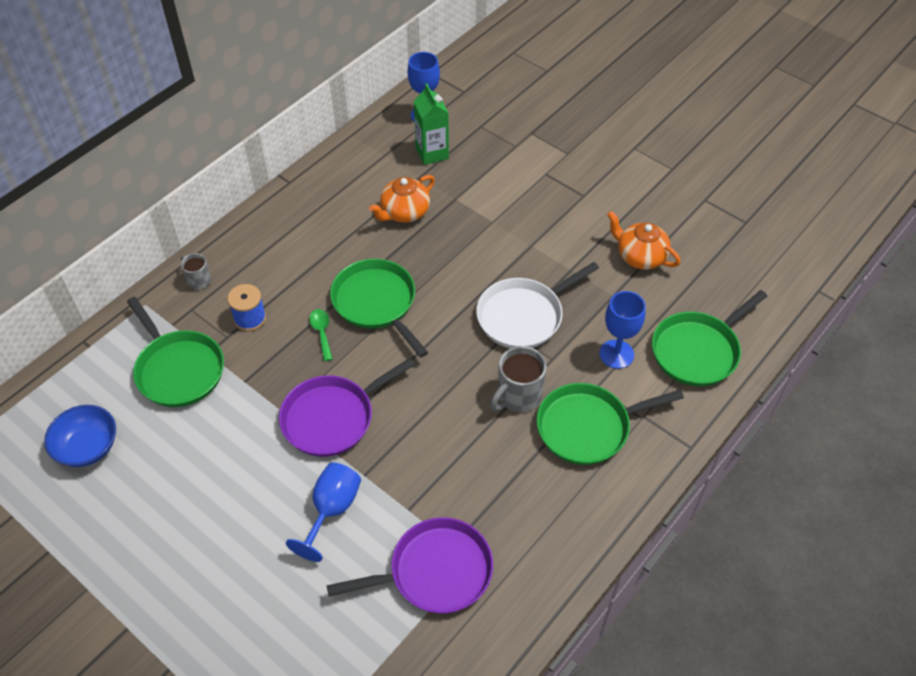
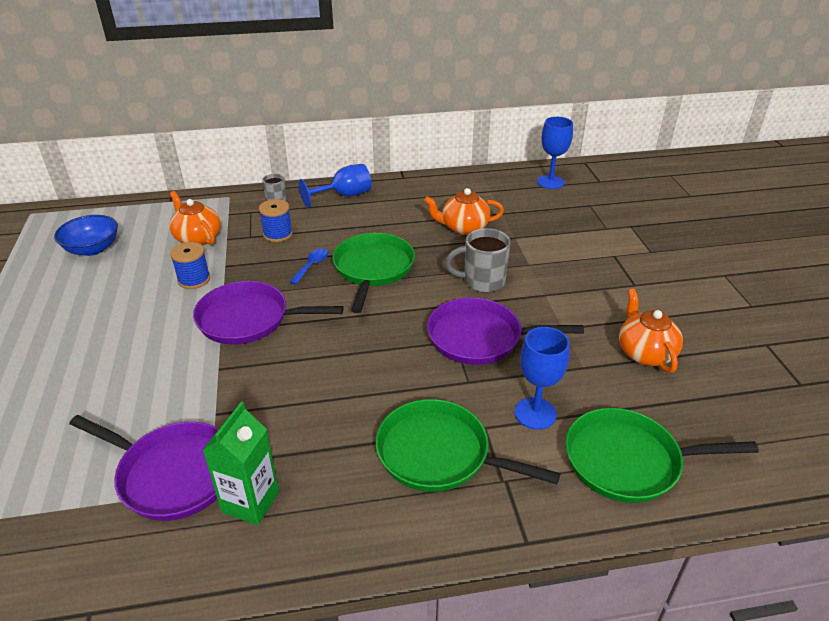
camera: 40 degrees right, 15 degrees down
(178, 370) = (198, 238): green pan -> orange teapot
(234, 413) = (194, 279): none -> blue spool
(322, 332) = (312, 266): green spoon -> blue spoon
(332, 510) = (166, 376): blue goblet -> blue goblet (344, 196)
(432, 153) = (529, 204): green carton -> green carton (250, 502)
(518, 396) = (405, 390): grey mug -> grey mug (482, 281)
(523, 316) = (479, 338): white pan -> purple pan

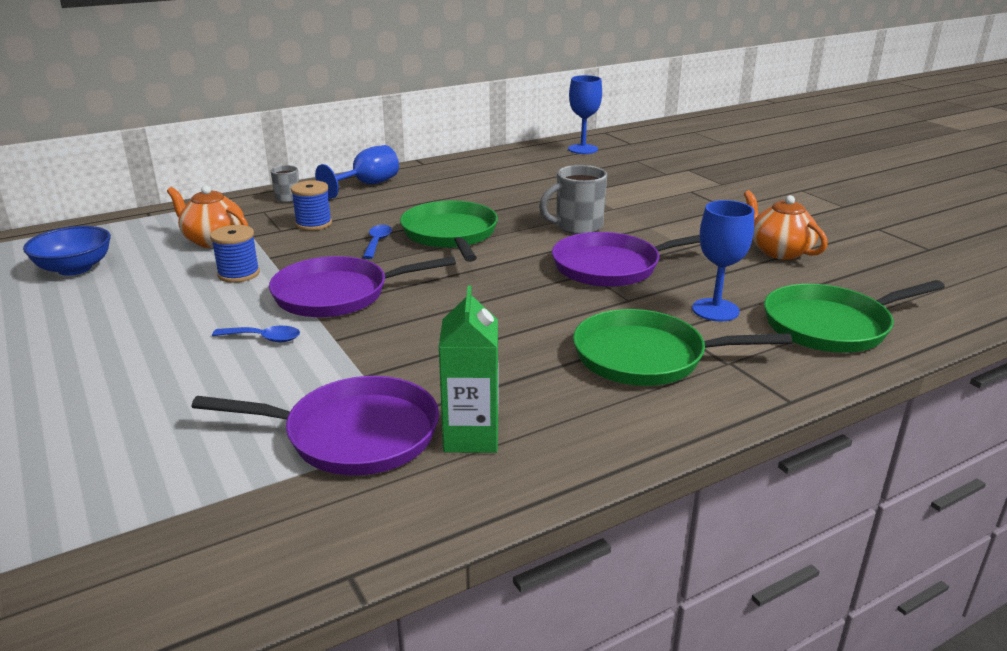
camera: 20 degrees left, 10 degrees down
(171, 354) = (264, 338): none -> blue spoon
(463, 227) = (522, 191): orange teapot -> none

